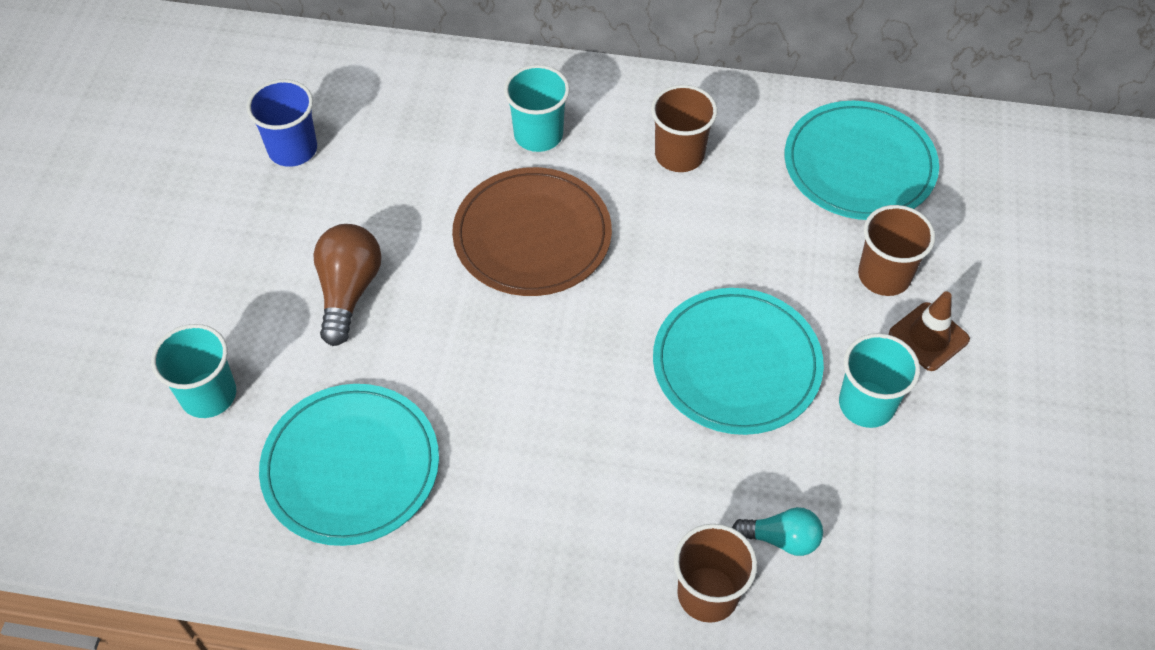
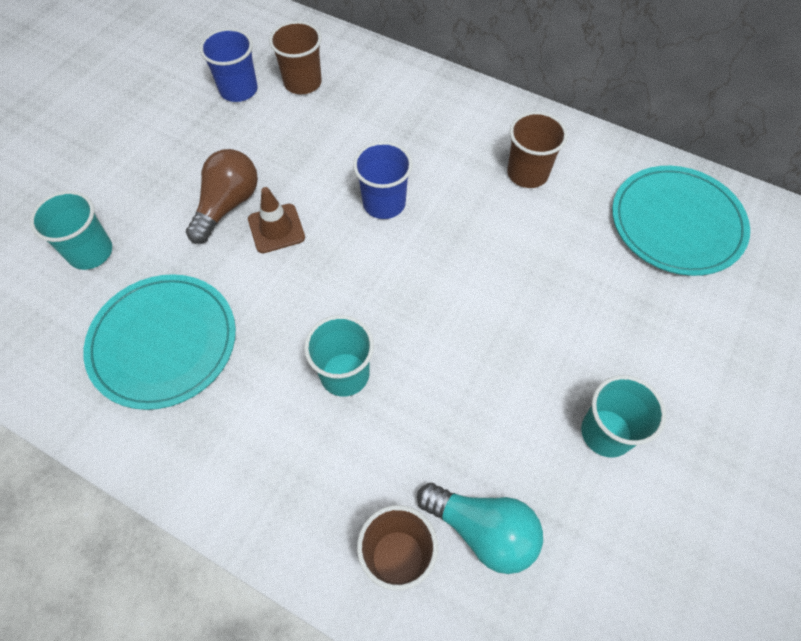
camera: 20 degrees right, 5 degrees up
(532, 235) = (384, 203): brown plate -> blue cup
(538, 135) = (423, 128): turquoise cup -> turquoise cup (344, 374)
(736, 364) = (505, 359): turquoise plate -> none
(782, 539) = (483, 530): turquoise light bulb -> turquoise light bulb, size x1.58
(884, 276) = (664, 323): brown cup -> brown cup (302, 82)
(928, 337) = (685, 390): brown traffic cone -> brown traffic cone (276, 228)

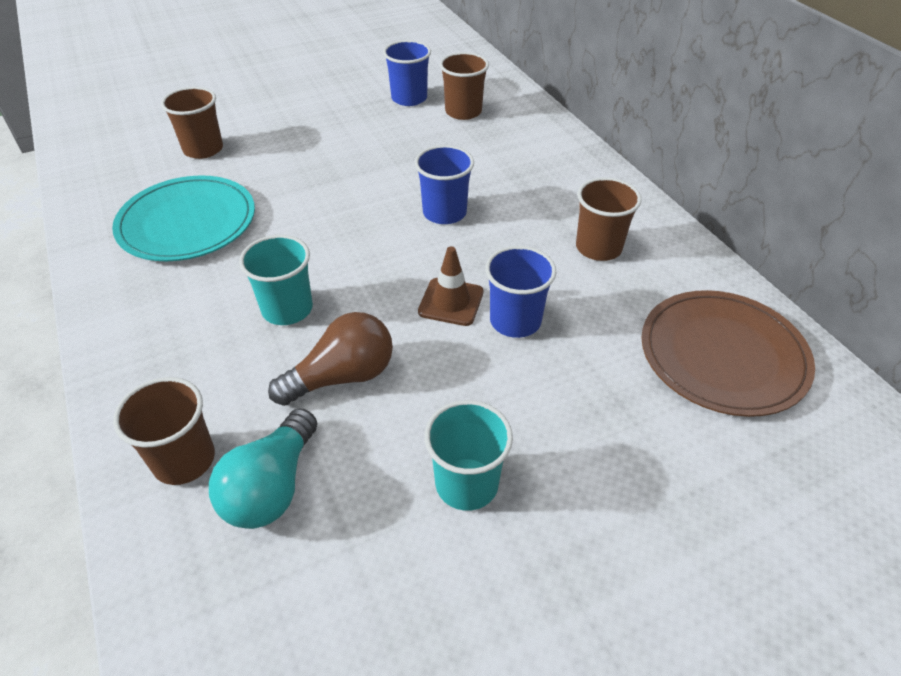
camera: 35 degrees right, 15 degrees down
(90, 252) = (203, 149): turquoise cup -> brown cup
(227, 205) = (323, 162): brown light bulb -> brown light bulb (342, 376)
(276, 228) = (342, 192): brown traffic cone -> brown traffic cone (451, 302)
(483, 530) = (272, 487): turquoise light bulb -> turquoise light bulb turned 45 degrees clockwise
(525, 277) = (515, 321): none -> blue cup
(677, 223) = (723, 355): turquoise plate -> brown plate

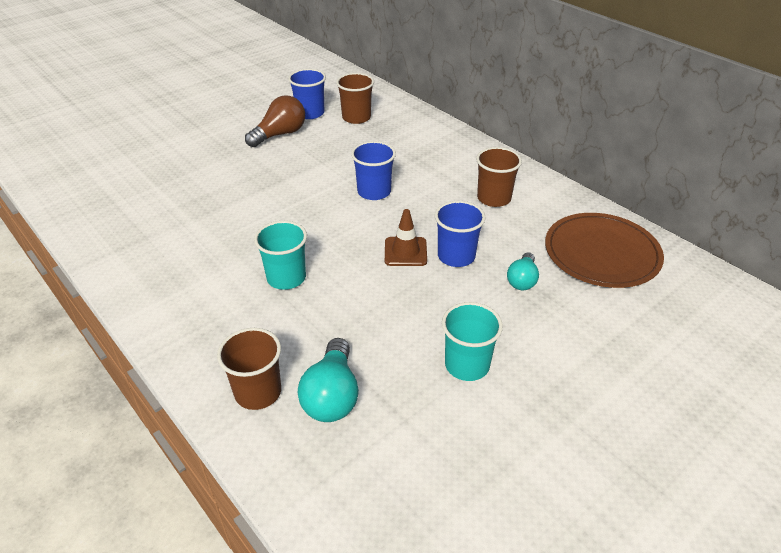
camera: 15 degrees left, 5 degrees down
(187, 222) = (175, 230): turquoise plate -> none
(203, 149) = (160, 174): brown cup -> none
(342, 376) = (349, 315): brown light bulb -> brown light bulb (280, 134)
(592, 373) = (522, 280): none -> turquoise light bulb

